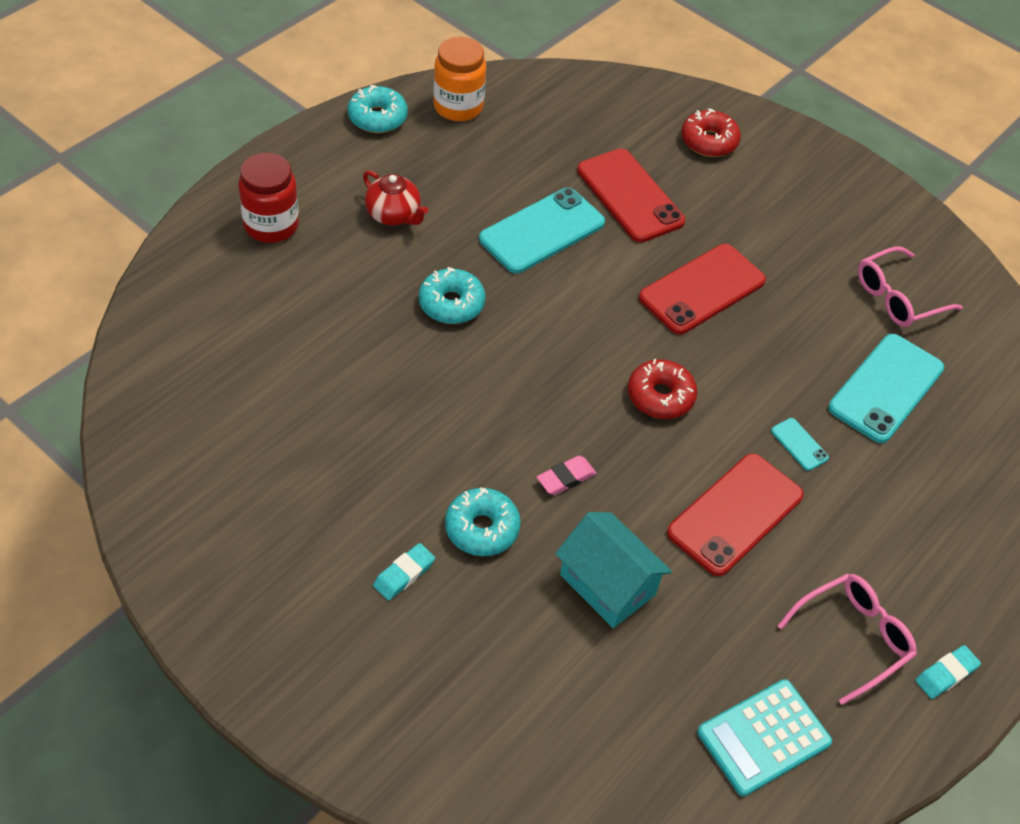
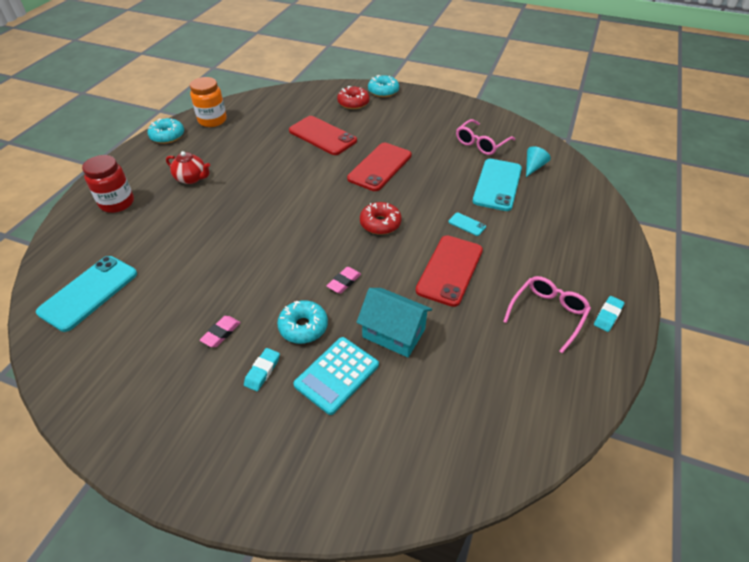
camera: 15 degrees left, 5 degrees down
(364, 497) = (221, 333): none -> pink eraser
(451, 304) = (241, 212): turquoise donut -> turquoise donut (383, 91)
(542, 231) = (281, 164): turquoise phone -> turquoise phone (89, 293)
(763, 737) = (527, 389): turquoise calculator -> turquoise calculator (336, 375)
(967, 374) = (533, 167): none -> turquoise cone

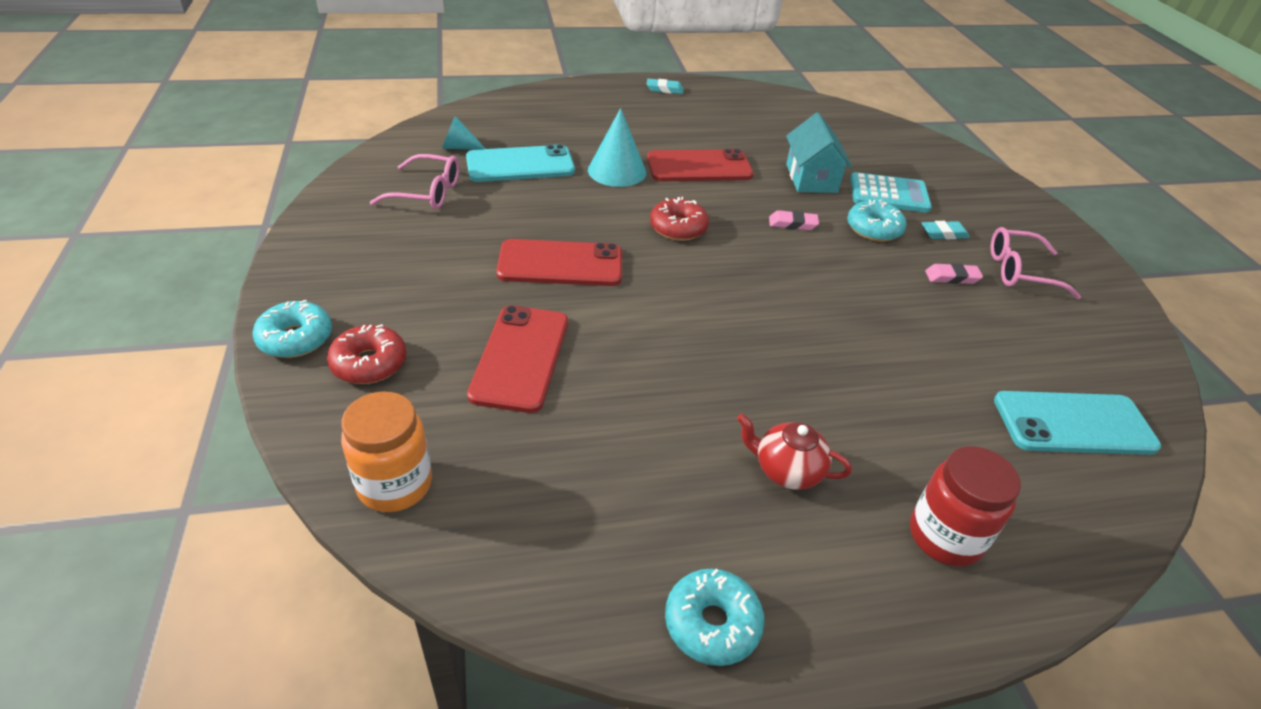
camera: 125 degrees left, 5 degrees down
(192, 178) = (786, 470): red teapot -> red teapot turned 60 degrees counterclockwise
(212, 120) = (587, 574): orange jar -> orange jar (395, 484)
(467, 224) = (617, 171): turquoise phone -> turquoise cone
(547, 314) = (695, 113): pink glasses -> pink glasses (1021, 271)

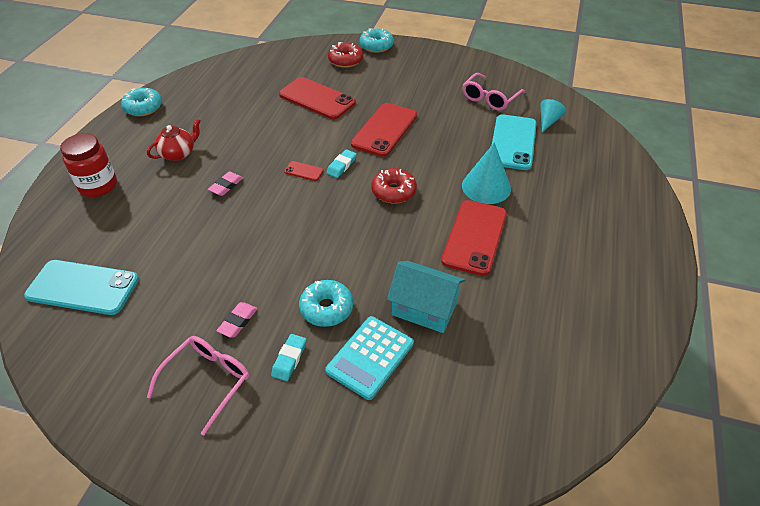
camera: 120 degrees right, 5 degrees up
(395, 484) = (272, 57): orange jar -> none
(664, 89) = (644, 274): turquoise eraser -> turquoise eraser (341, 166)
(705, 310) = (304, 171): none -> red phone
(792, 224) = (363, 257): pink eraser -> pink eraser (226, 186)
(1073, 423) = (83, 287): turquoise phone -> turquoise phone turned 75 degrees clockwise

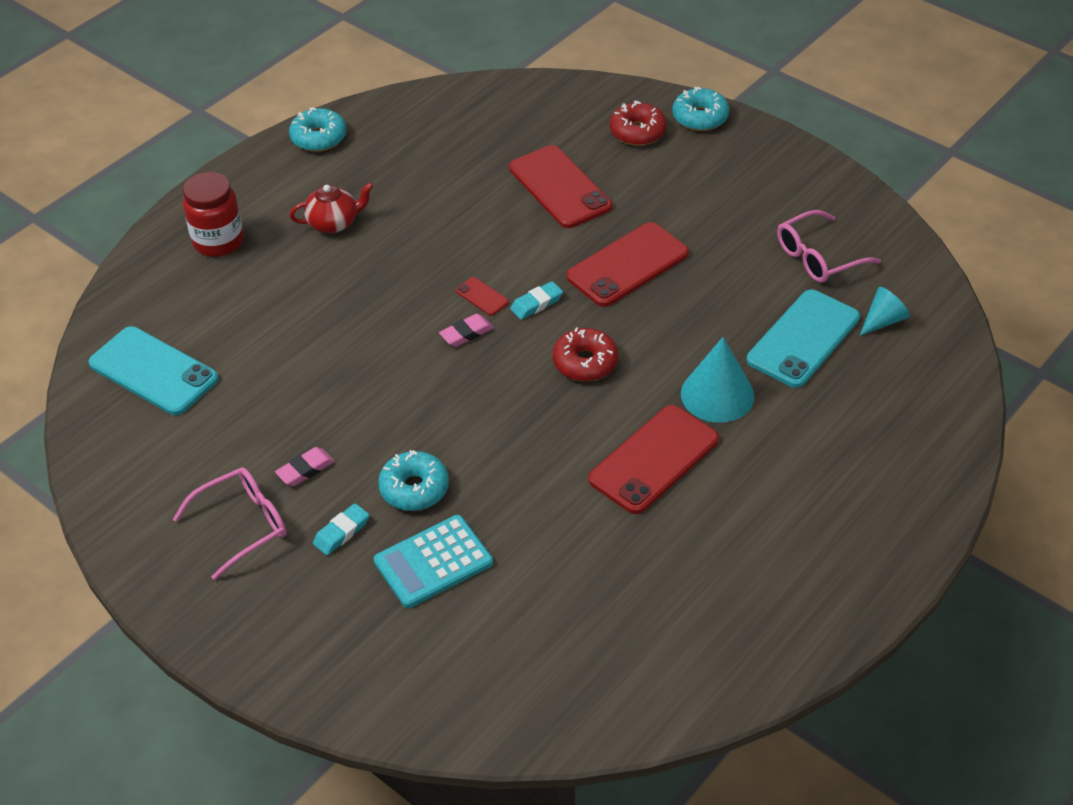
camera: 25 degrees right, 0 degrees up
(226, 186) = (372, 288): pink eraser -> pink eraser (466, 333)
(424, 308) = (531, 528): turquoise house -> none

